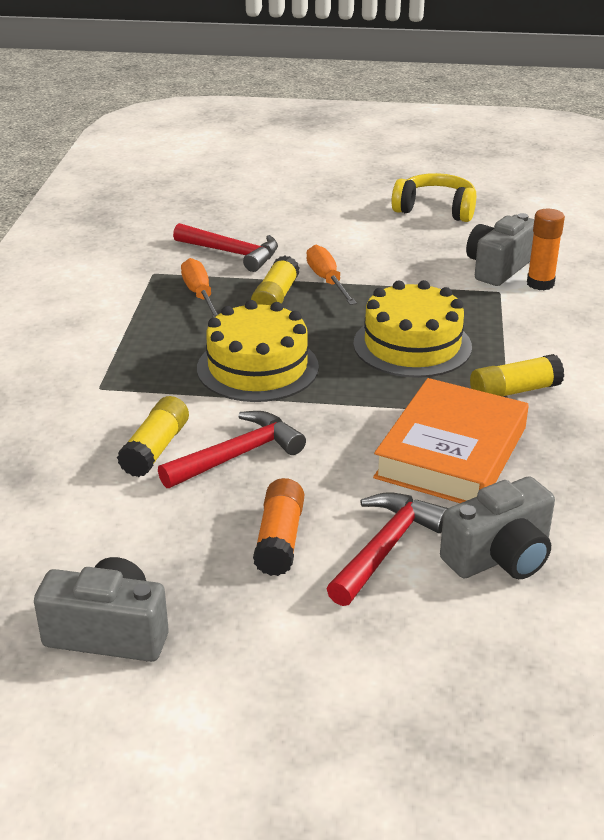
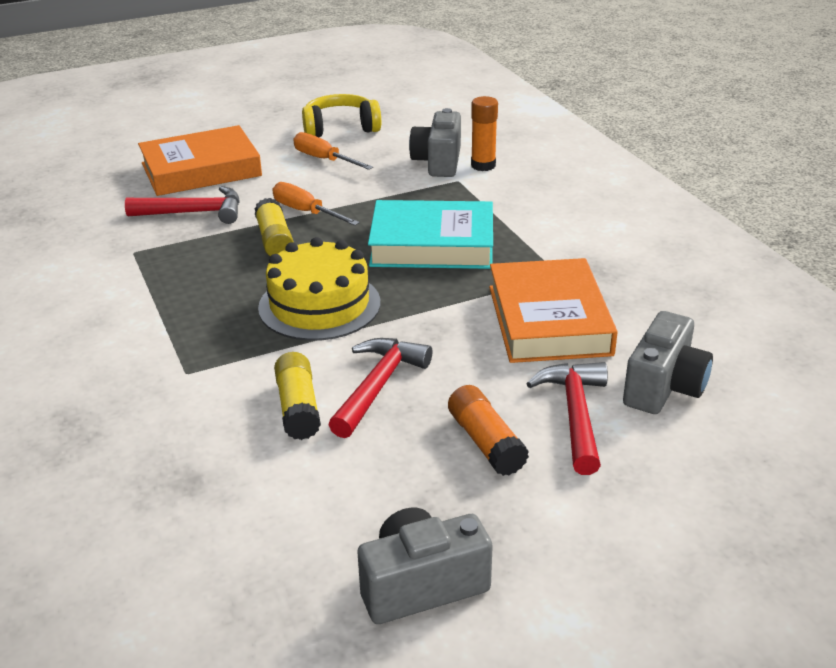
camera: 30 degrees left, 0 degrees up
(200, 295) = (200, 258): orange screwdriver -> orange screwdriver (324, 159)
(274, 216) = (201, 169): none -> orange book
(412, 345) = (432, 244): yellow cake -> turquoise book
(514, 391) = (547, 256): yellow glue stick -> none

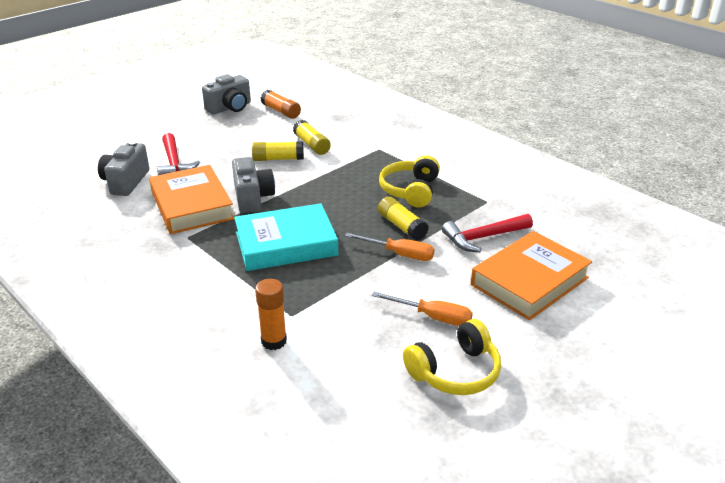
camera: 160 degrees right, 0 degrees up
(215, 285) = (410, 190): none -> yellow headphones
(319, 305) = (336, 190): yellow cake -> none
(378, 385) = (278, 159): red hammer -> yellow glue stick
(438, 162) = (320, 337): grey camera -> grey camera (252, 198)
(485, 442) = (216, 147): orange glue stick -> orange glue stick (281, 111)

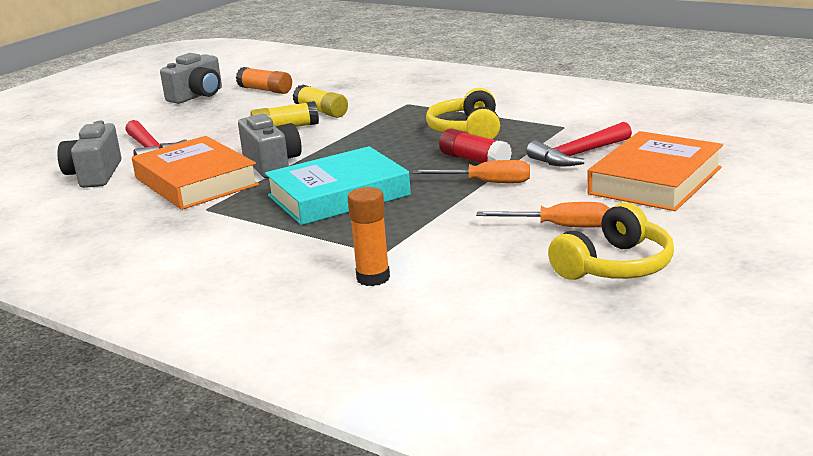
camera: 10 degrees left, 10 degrees down
(402, 226) = (474, 160): yellow glue stick -> red glue stick

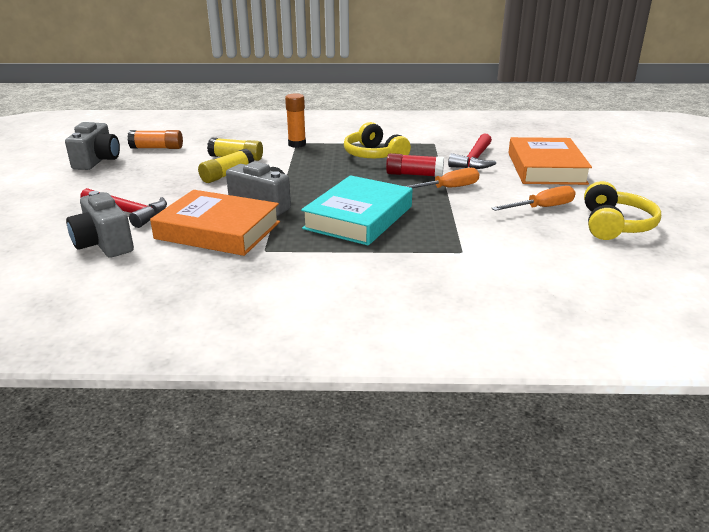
camera: 35 degrees left, 5 degrees up
(373, 278) = (486, 271): orange glue stick -> orange glue stick (297, 144)

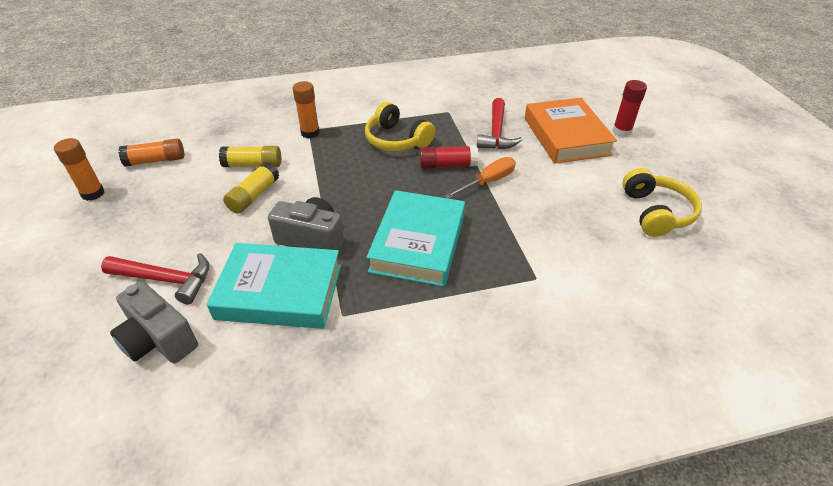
camera: 15 degrees left, 15 degrees up
(97, 161) = (93, 193): grey camera -> orange glue stick
(218, 230) = (279, 291): orange book -> turquoise book
(542, 208) = (584, 197): orange screwdriver -> none
(608, 170) = (621, 131): none -> red glue stick

